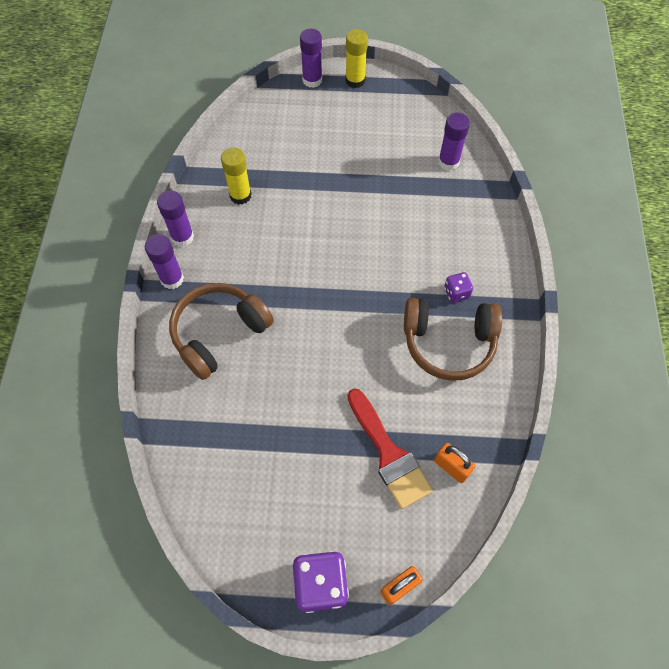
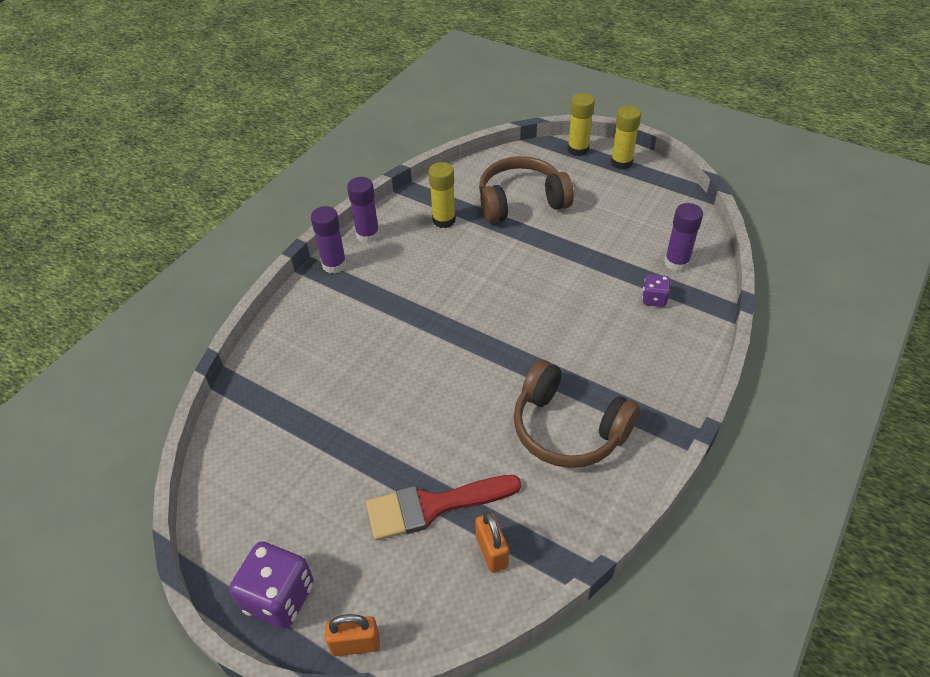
camera: 30 degrees right, 15 degrees down
(219, 333) = (343, 325): brown headphones -> brown headphones (521, 201)
(312, 80) = (578, 149): purple glue stick -> yellow glue stick
(388, 454) = (433, 506): red brush -> red brush turned 75 degrees clockwise
(456, 293) = (607, 385): purple dice -> purple dice (654, 299)

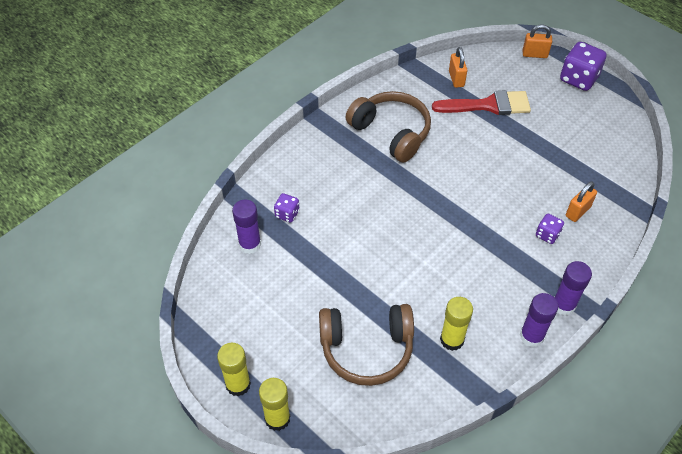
camera: 170 degrees left, 5 degrees up
(308, 363) = (577, 211): none -> orange padlock
(348, 329) = (547, 235): none -> purple dice

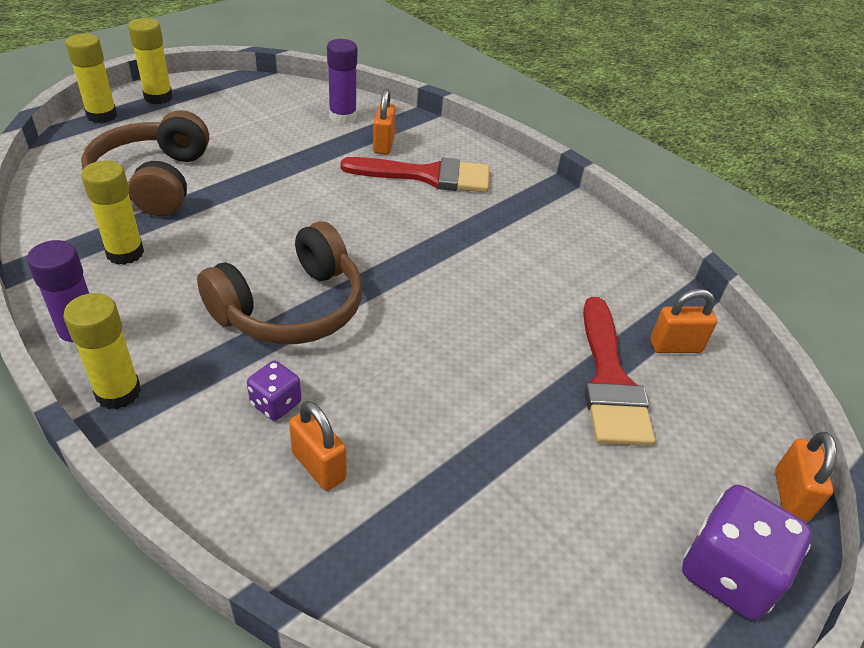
camera: 90 degrees right, 10 degrees down
(287, 214) = (384, 145): purple dice -> orange padlock
(323, 186) = (427, 176): none -> red brush
(391, 132) = (531, 249): brown headphones -> brown headphones (291, 308)
(563, 305) = (118, 392): purple glue stick -> yellow glue stick

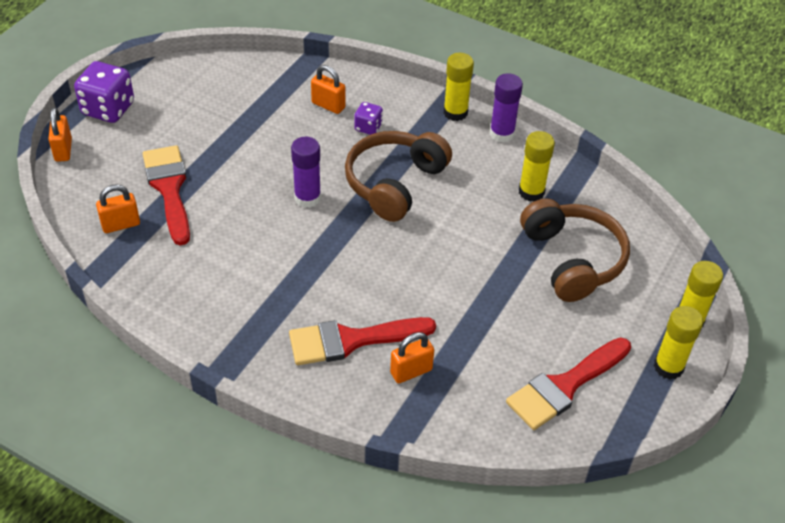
camera: 165 degrees right, 5 degrees up
(258, 108) = (564, 386): none -> red brush
(342, 117) = (474, 402): purple glue stick -> purple glue stick (307, 198)
(384, 145) = (411, 371): orange padlock -> orange padlock turned 75 degrees clockwise

